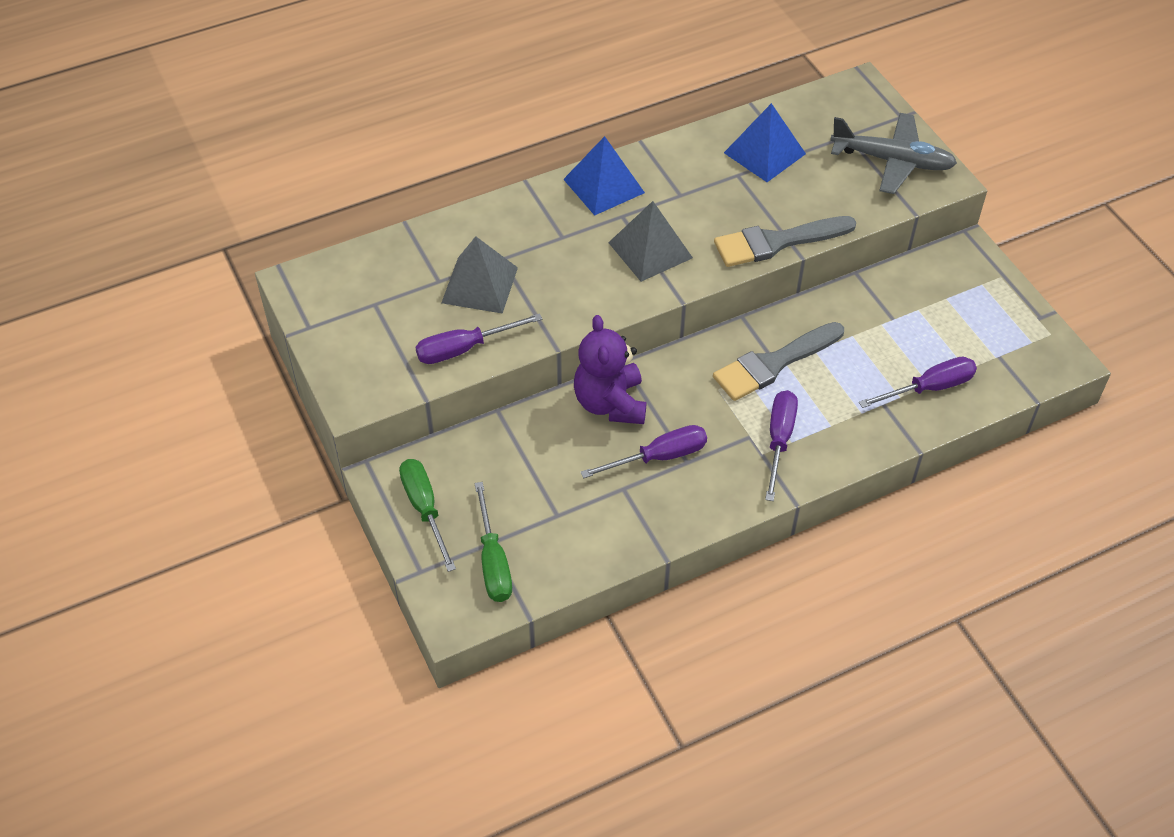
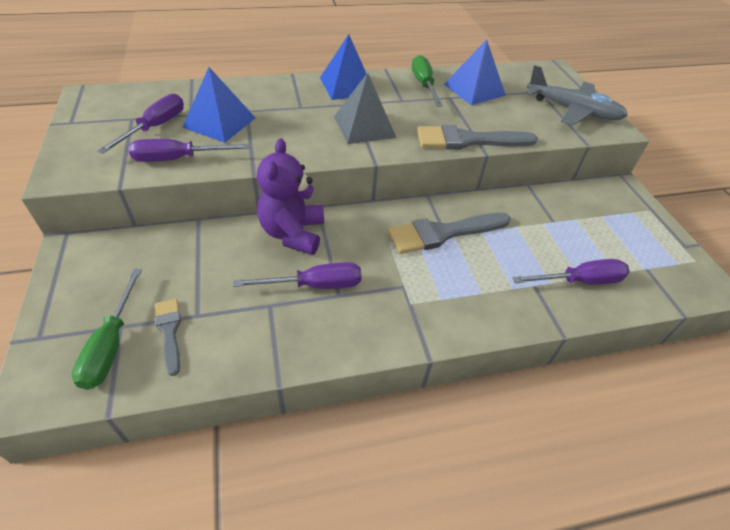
camera: 10 degrees right, 5 degrees down
(425, 509) = (84, 282): green screwdriver -> green screwdriver (424, 85)
(480, 285) = (219, 122): grey pyramid -> blue pyramid
(540, 536) = (169, 331): none -> grey brush
(779, 440) = (430, 295): purple screwdriver -> purple screwdriver (155, 127)

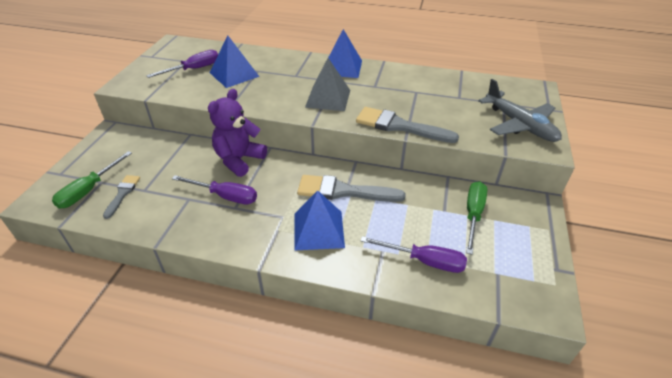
camera: 30 degrees right, 5 degrees down
(178, 159) = (190, 91): purple screwdriver -> none
(424, 85) = (403, 78): green screwdriver -> green screwdriver (473, 214)
(474, 89) = (443, 90): blue pyramid -> blue pyramid (318, 230)

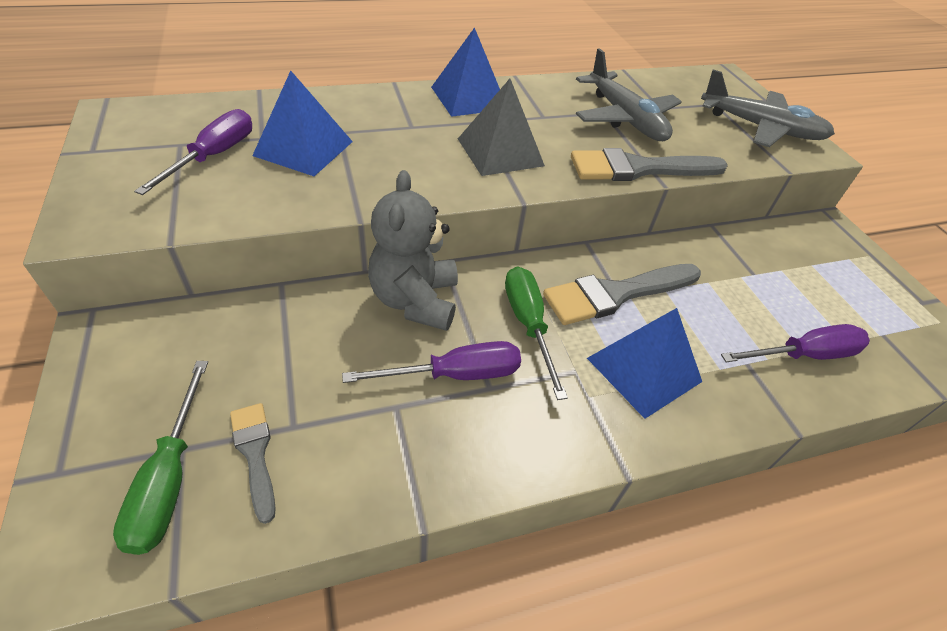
camera: 35 degrees left, 5 degrees up
(239, 160) = (415, 300): purple teddy bear -> grey teddy bear
(426, 98) = (625, 118): none -> grey plane
(473, 214) = (787, 267): green screwdriver -> green screwdriver (528, 324)

